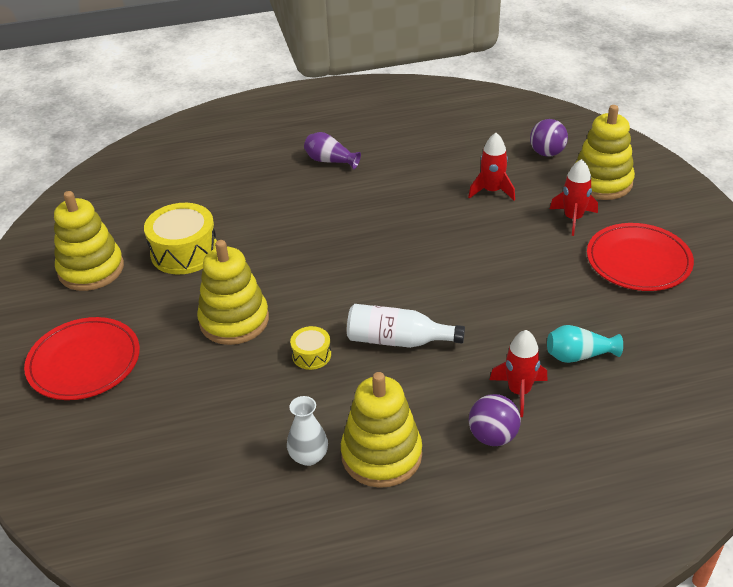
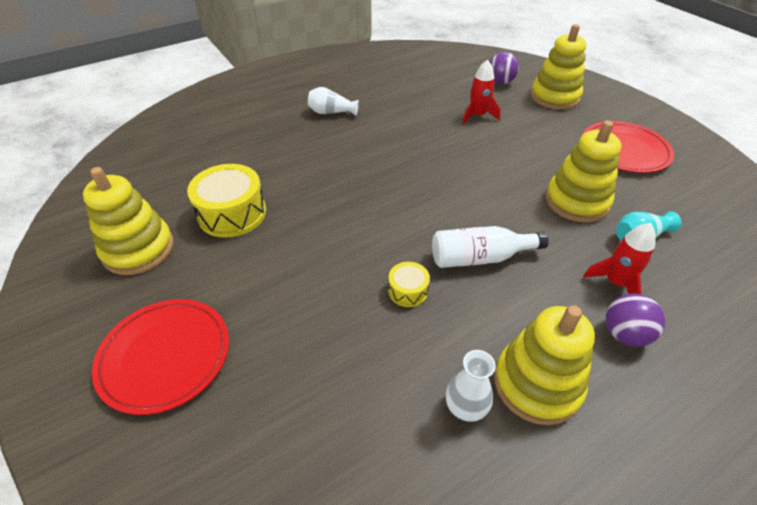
camera: 20 degrees left, 5 degrees up
(234, 320) = (313, 272): yellow stacking toy -> yellow stacking toy (576, 201)
(330, 161) = (331, 112): purple vase -> white vase
(573, 218) = (553, 126): red rocket -> none

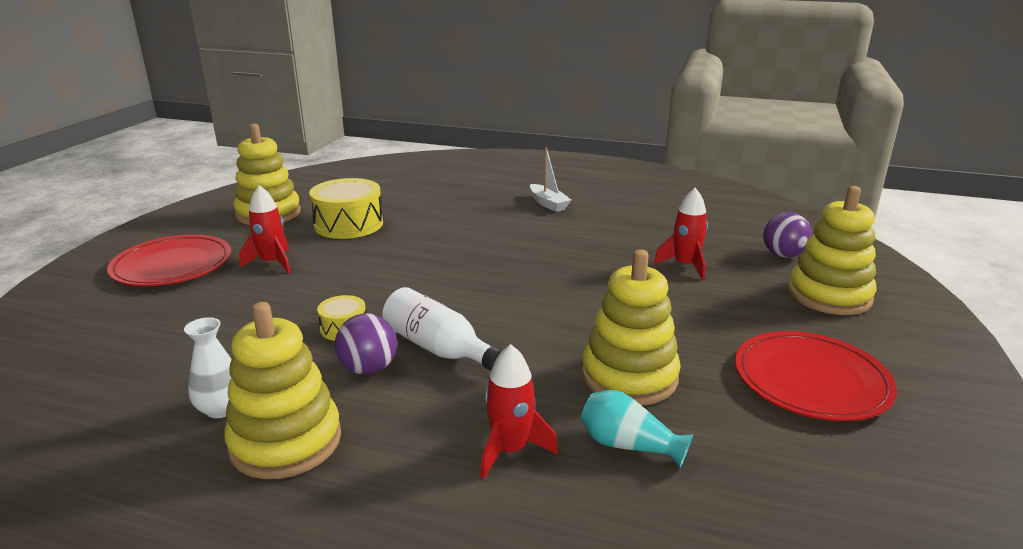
camera: 50 degrees right, 20 degrees down
(248, 286) = (272, 263): none -> red rocket
(331, 112) = (548, 204): white vase -> white boat
(624, 334) = (424, 482): purple ball -> purple ball (368, 369)

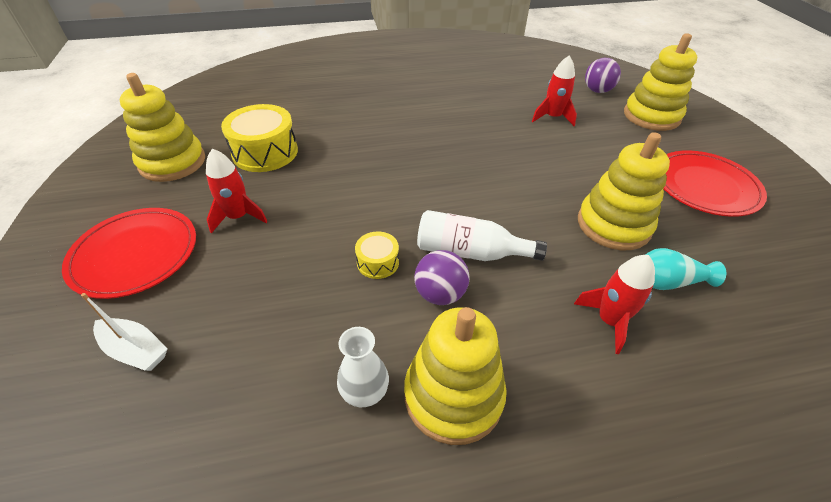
camera: 30 degrees left, 20 degrees up
(548, 204) = (407, 86): white boat -> white boat (135, 350)

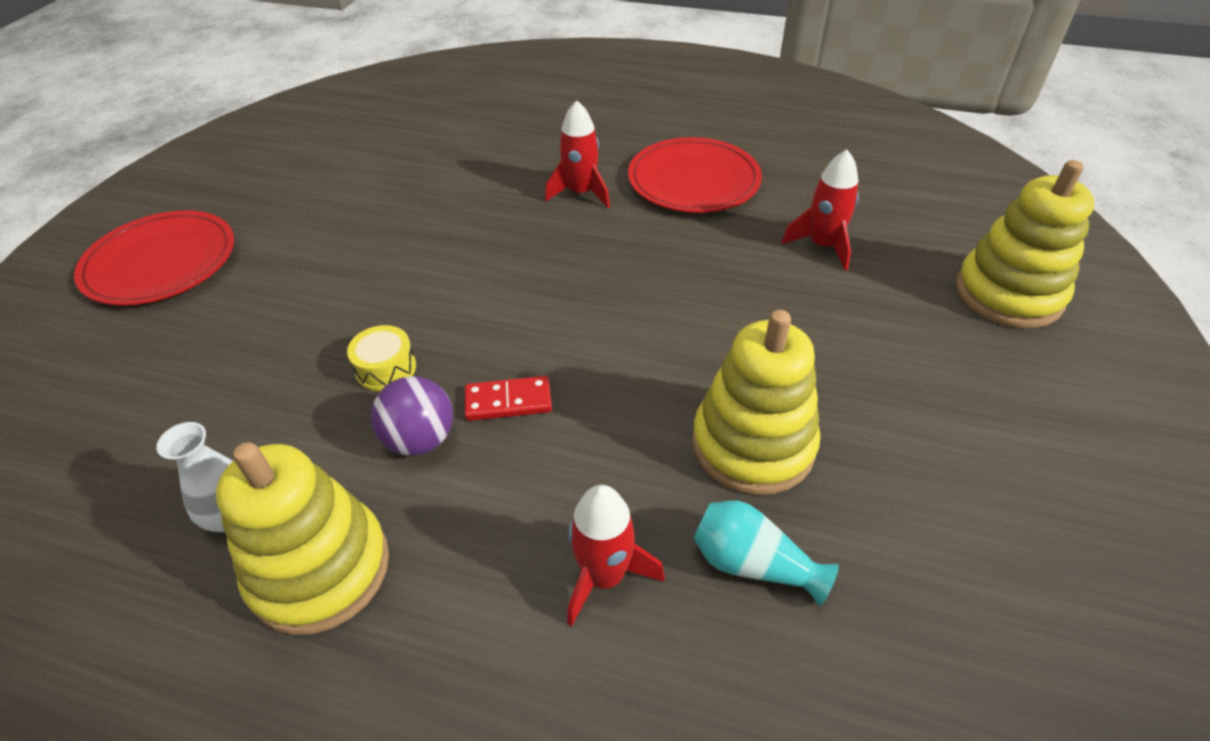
camera: 30 degrees right, 0 degrees up
(135, 350) = (79, 367): white boat -> none
(172, 162) = (281, 166): yellow stacking toy -> none
(238, 217) = (289, 255): red rocket -> red rocket (581, 193)
(265, 152) = (385, 182): yellow drum -> none
(470, 252) = (508, 401): white bottle -> red domino
(597, 91) = (948, 223): purple ball -> none
(705, 186) = (984, 444): red plate -> red plate (693, 180)

